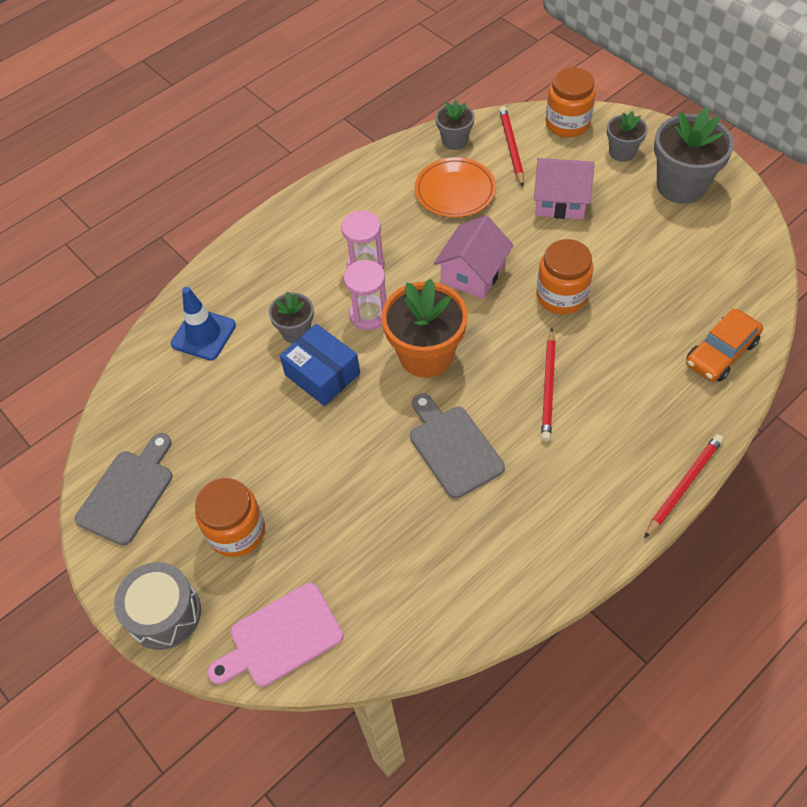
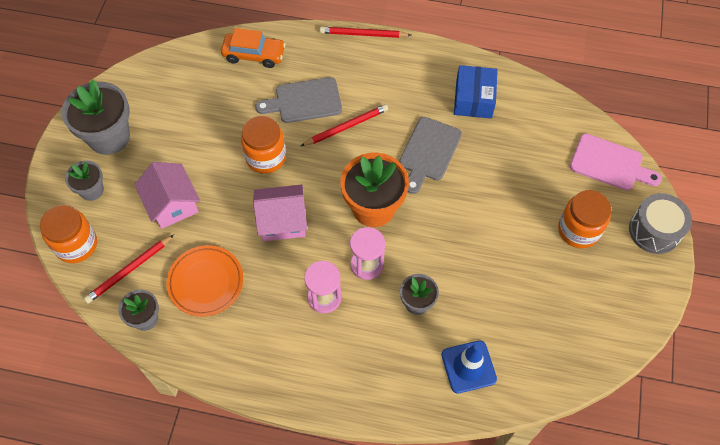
camera: 130 degrees left, 5 degrees up
(128, 492) = (614, 313): grey cutting board -> grey cutting board (304, 101)
(322, 374) = (437, 260): blue box -> blue box (473, 99)

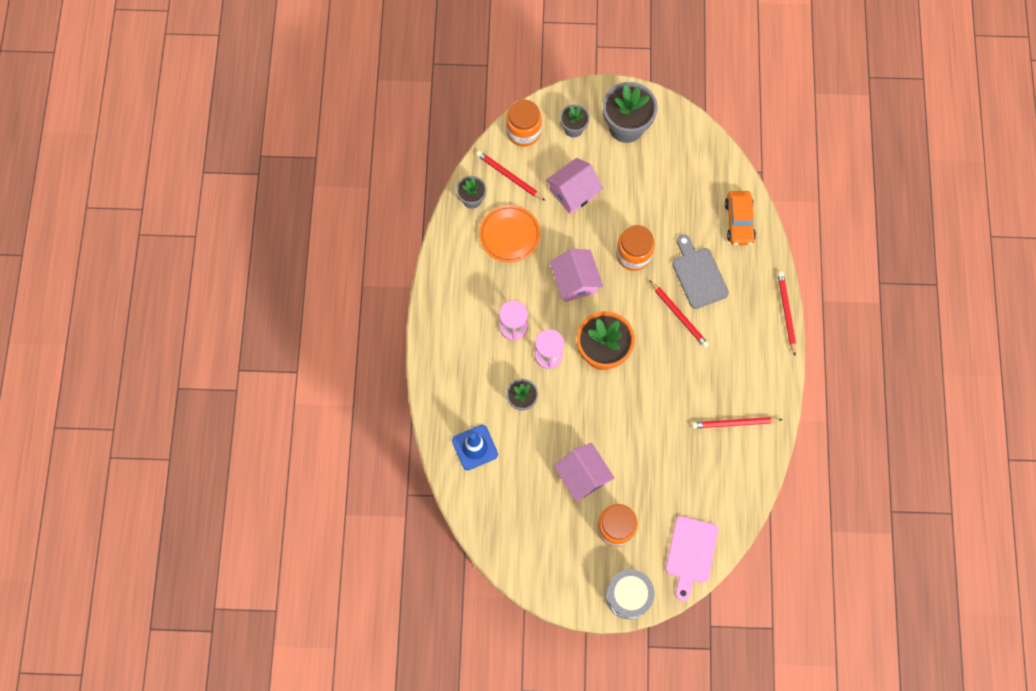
camera: 80 degrees right, 10 degrees up
(428, 152) = (668, 390): grey cutting board -> none
(473, 99) = (734, 423): blue box -> red pencil
(516, 253) = (583, 476): none -> pink house

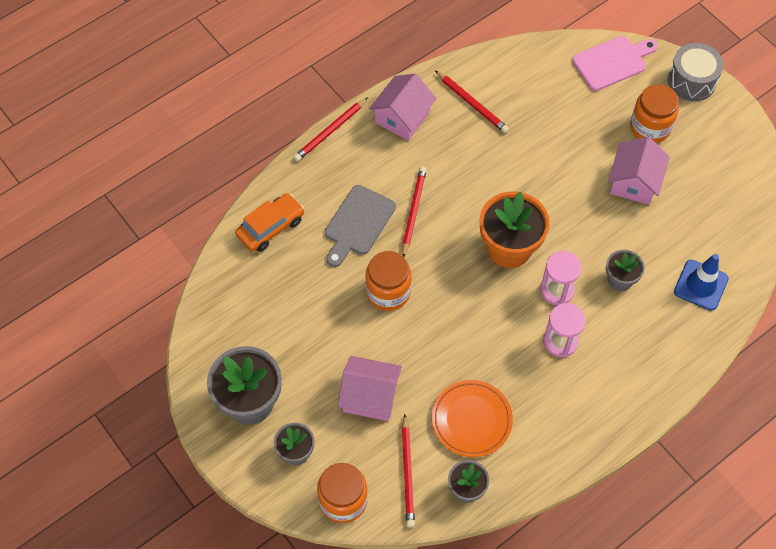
camera: 130 degrees left, 10 degrees down
(575, 281) = (463, 323): pink house -> pink house (402, 117)

